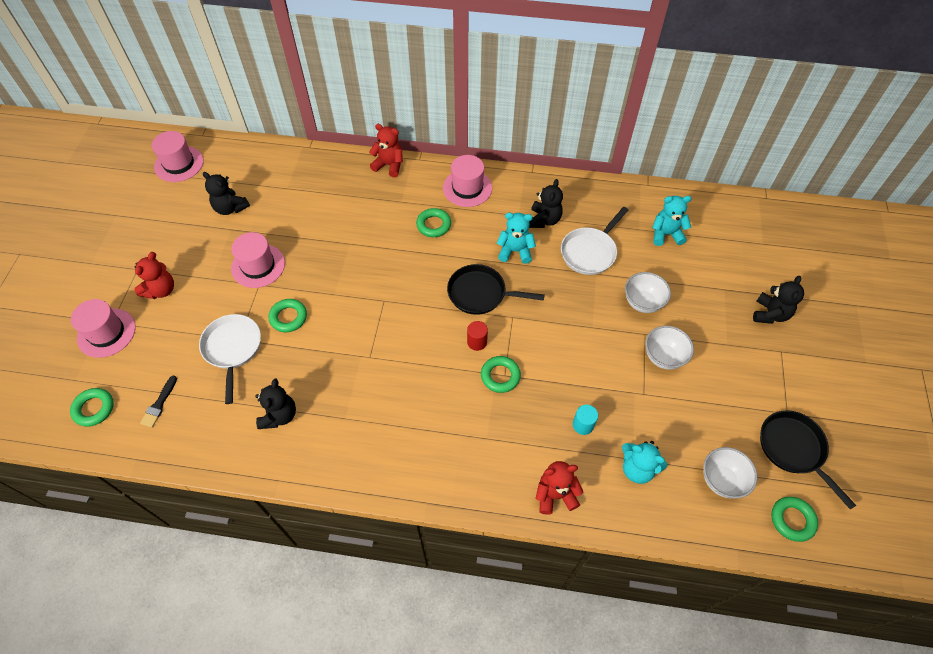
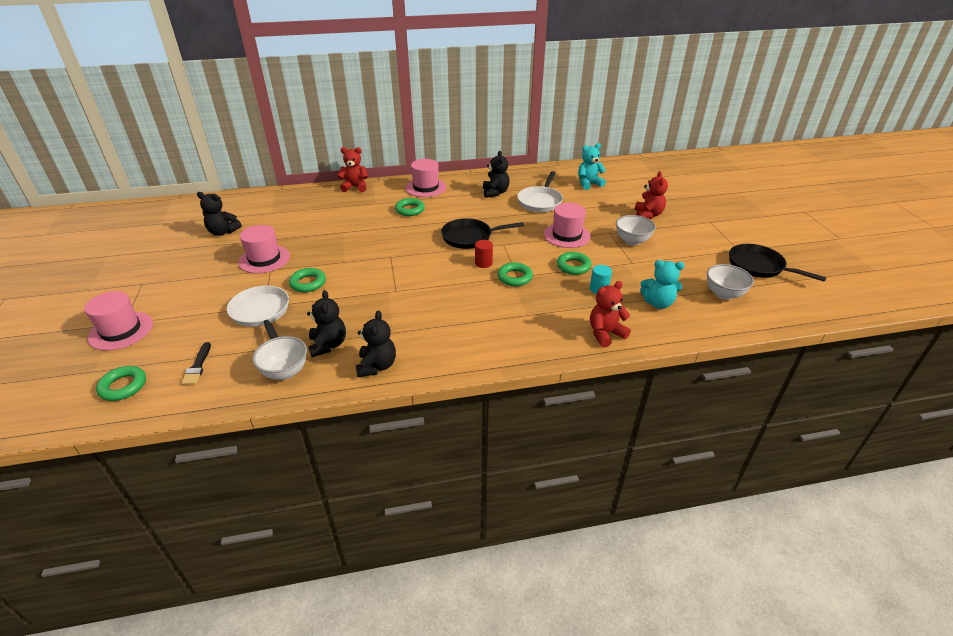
camera: 20 degrees left, 20 degrees down
(161, 290) = (172, 292): red teddy bear -> red teddy bear (648, 215)
(179, 164) = (162, 216): pink hat -> pink hat (566, 235)
(515, 251) = (483, 211): turquoise teddy bear -> none
(642, 302) = (596, 218): white bowl -> white bowl (285, 372)
(770, 314) = (688, 206): black teddy bear -> black teddy bear (377, 366)
(792, 520) = (789, 303): green ring -> green ring (573, 266)

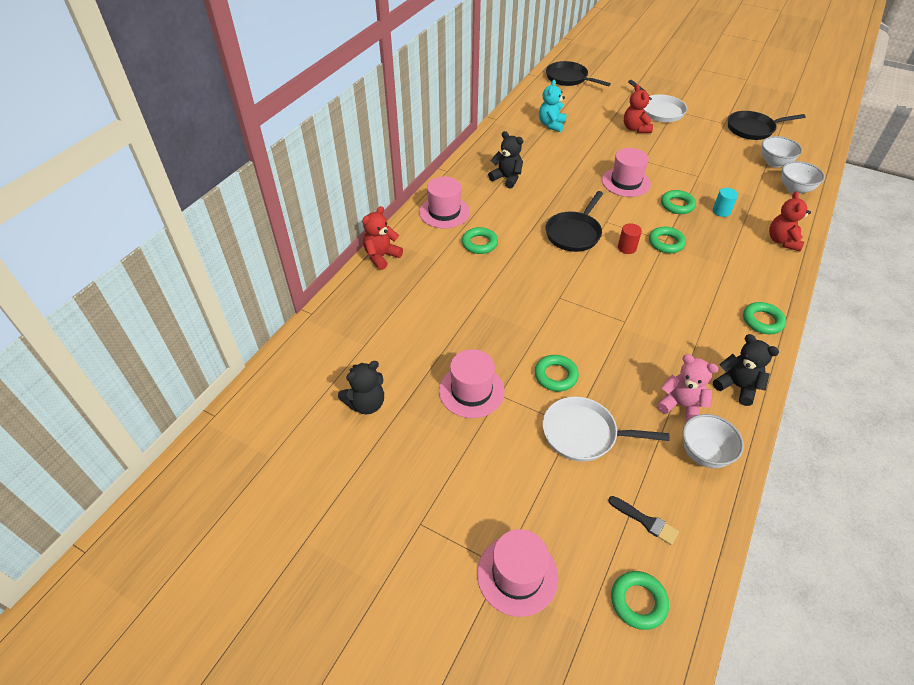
camera: 50 degrees left, 10 degrees up
(328, 345) = (681, 405): black teddy bear -> pink teddy bear
(475, 355) = (762, 321): none -> green ring
(540, 201) = (553, 164): white pan -> white pan (659, 110)
(632, 241) = (667, 158): white bowl -> white bowl (795, 189)
(648, 215) = (635, 128): red teddy bear -> red teddy bear turned 150 degrees counterclockwise
(658, 303) = (762, 196): turquoise teddy bear -> none
(664, 168) = (569, 78): none -> black pan

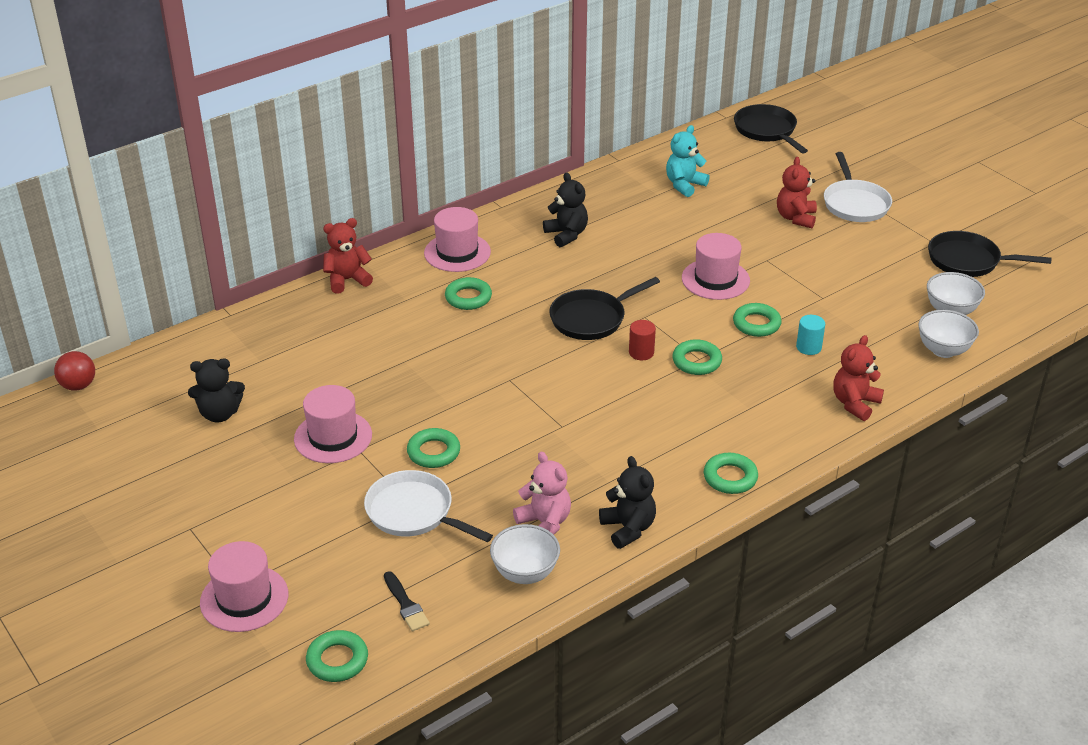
camera: 25 degrees right, 10 degrees down
(224, 421) = (78, 386): none -> red ball

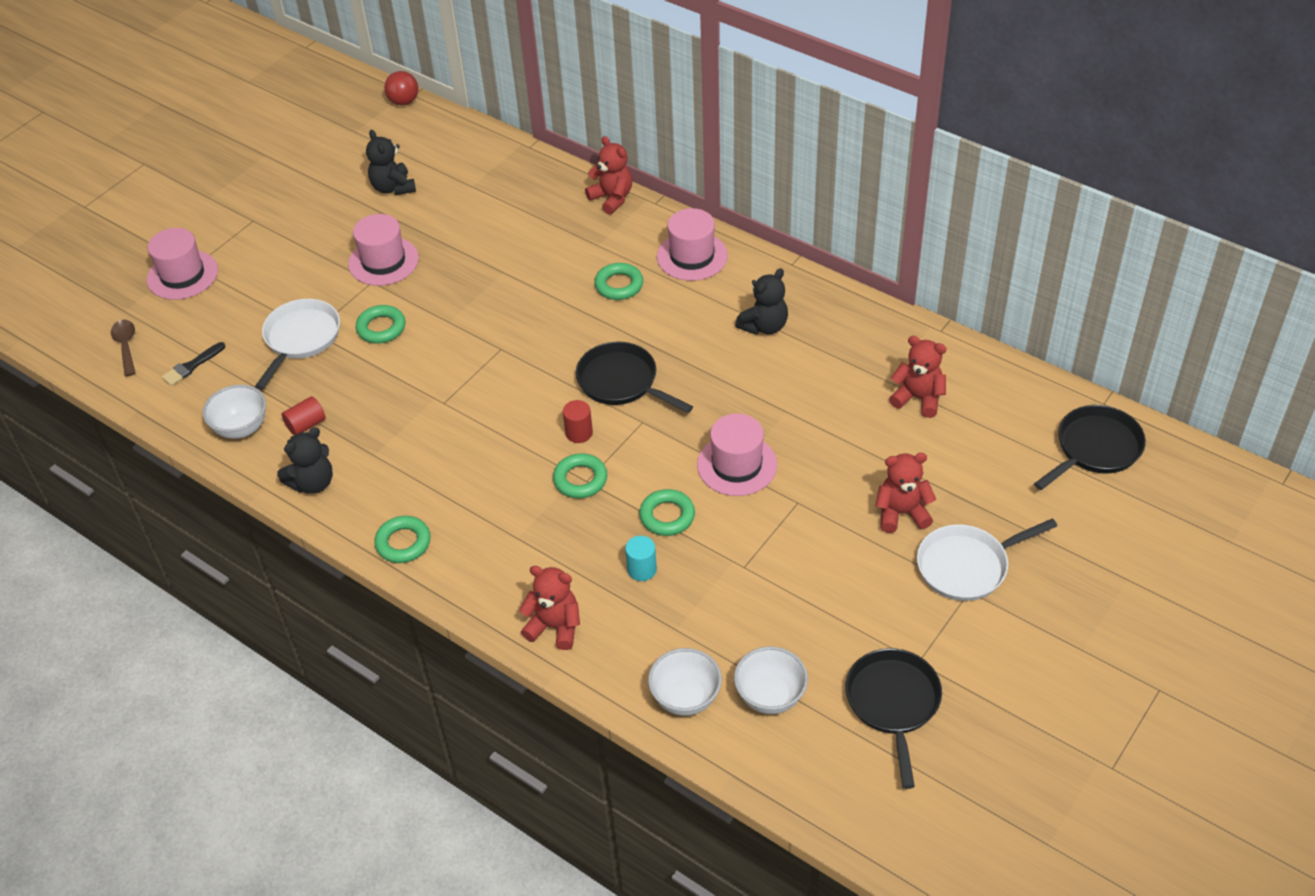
camera: 75 degrees right, 10 degrees up
(337, 660) = (126, 346): green ring -> brown spoon
(544, 523) = (306, 425): pink teddy bear -> red cylinder
(684, 185) = (918, 398): turquoise teddy bear -> red teddy bear

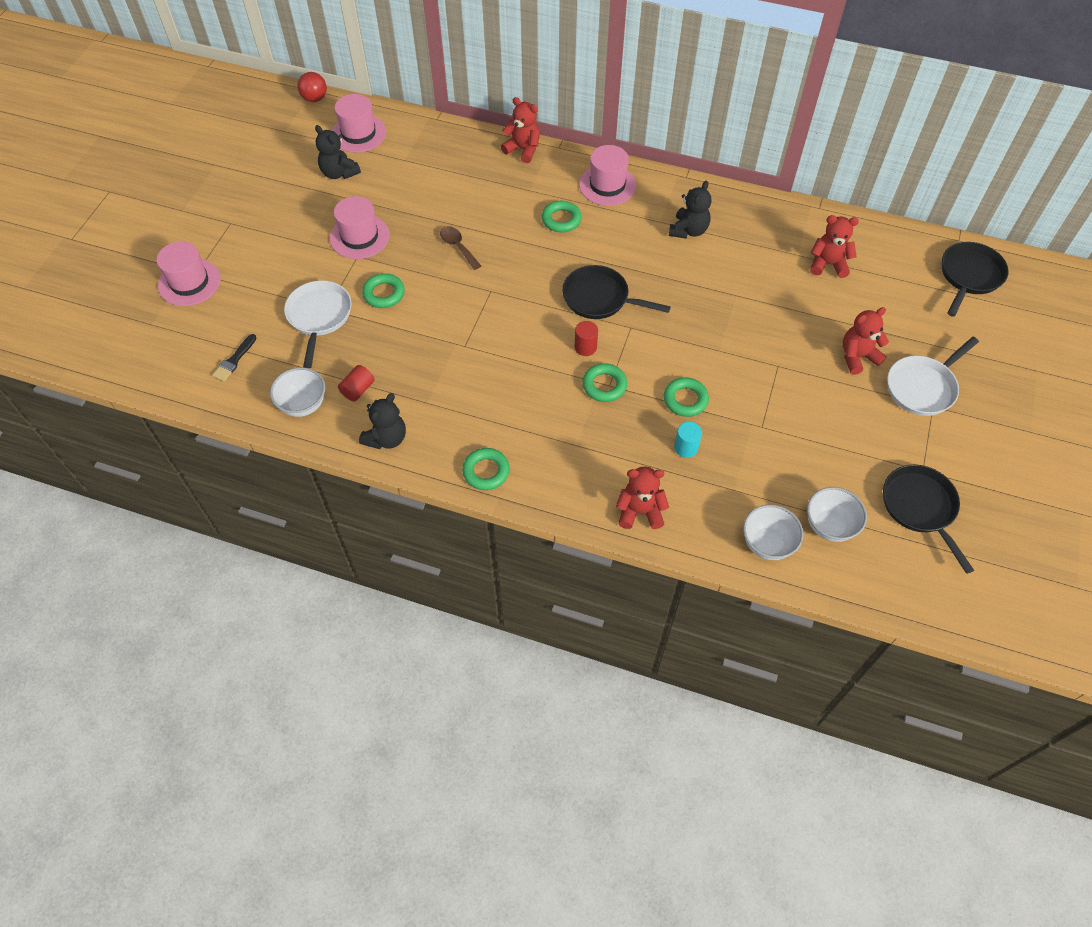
camera: 20 degrees left, 10 degrees up
(126, 346) = (167, 355): brown spoon -> brown spoon (458, 247)
(737, 465) = (719, 346): pink hat -> pink hat (358, 133)

